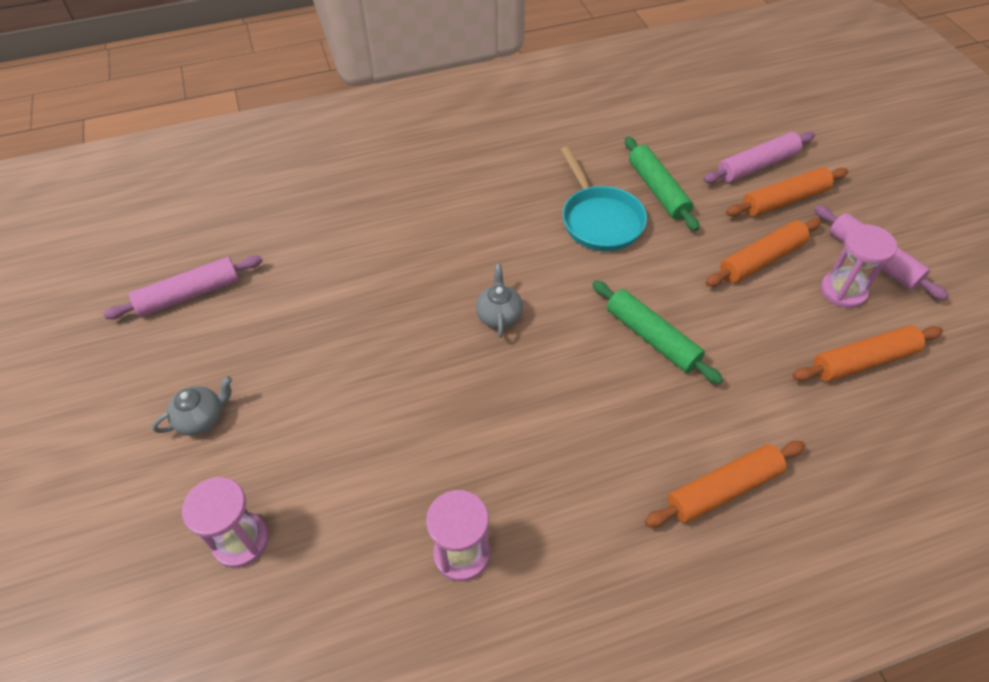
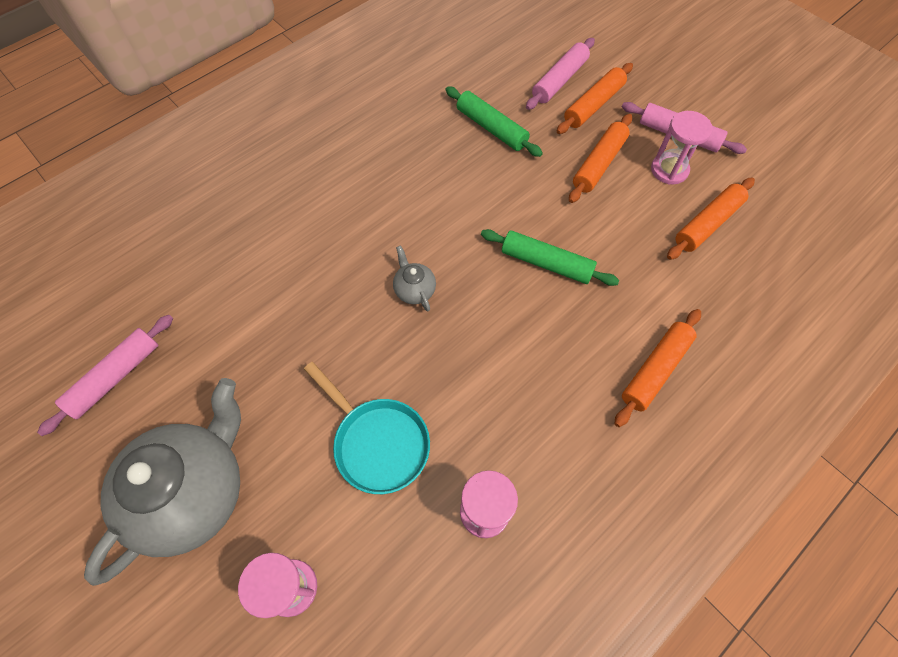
camera: 25 degrees left, 10 degrees up
(202, 418) = (194, 492): grey teapot -> grey teapot, size x2.43
(600, 220) = (457, 172): turquoise pan -> turquoise pan (377, 442)

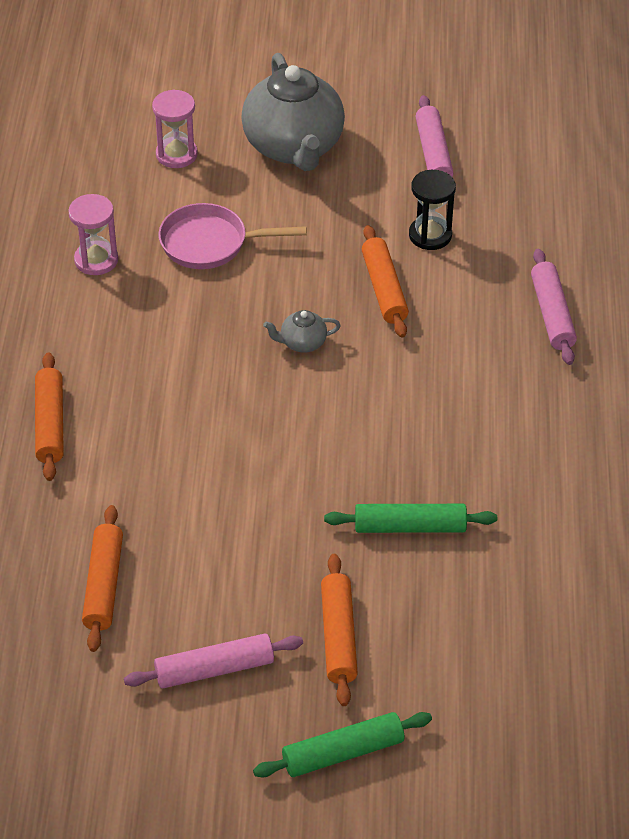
camera: 135 degrees right, 15 degrees down
(224, 303) = (430, 235): none -> black hourglass
(377, 442) = (210, 243): turquoise pan -> pink pan
(414, 290) = (302, 343): grey teapot -> grey teapot turned 150 degrees clockwise
(546, 263) = (217, 440): green rolling pin -> green rolling pin (342, 752)
(559, 80) = (407, 640): pink rolling pin -> pink rolling pin (552, 314)
(599, 164) = (265, 570): orange rolling pin -> orange rolling pin (384, 289)
(669, 170) = (189, 617): pink hourglass -> none

